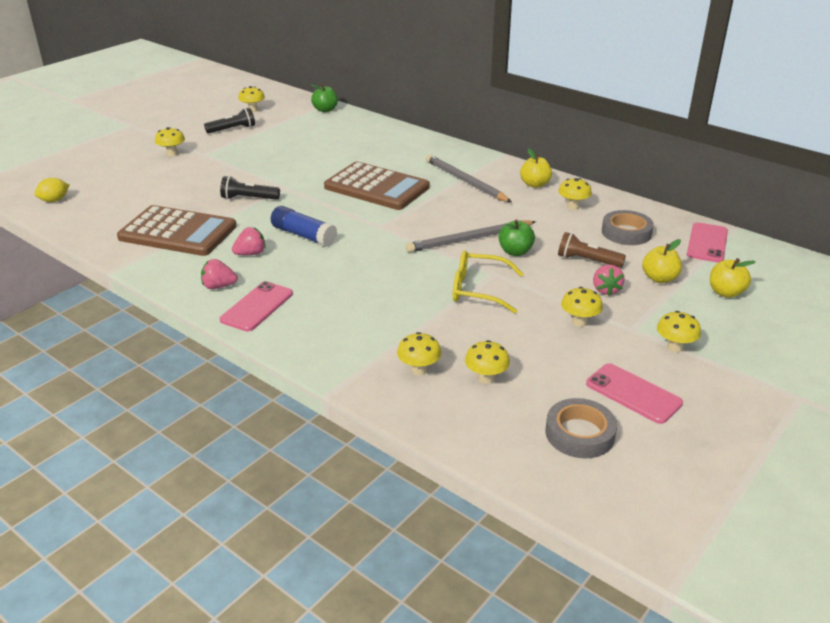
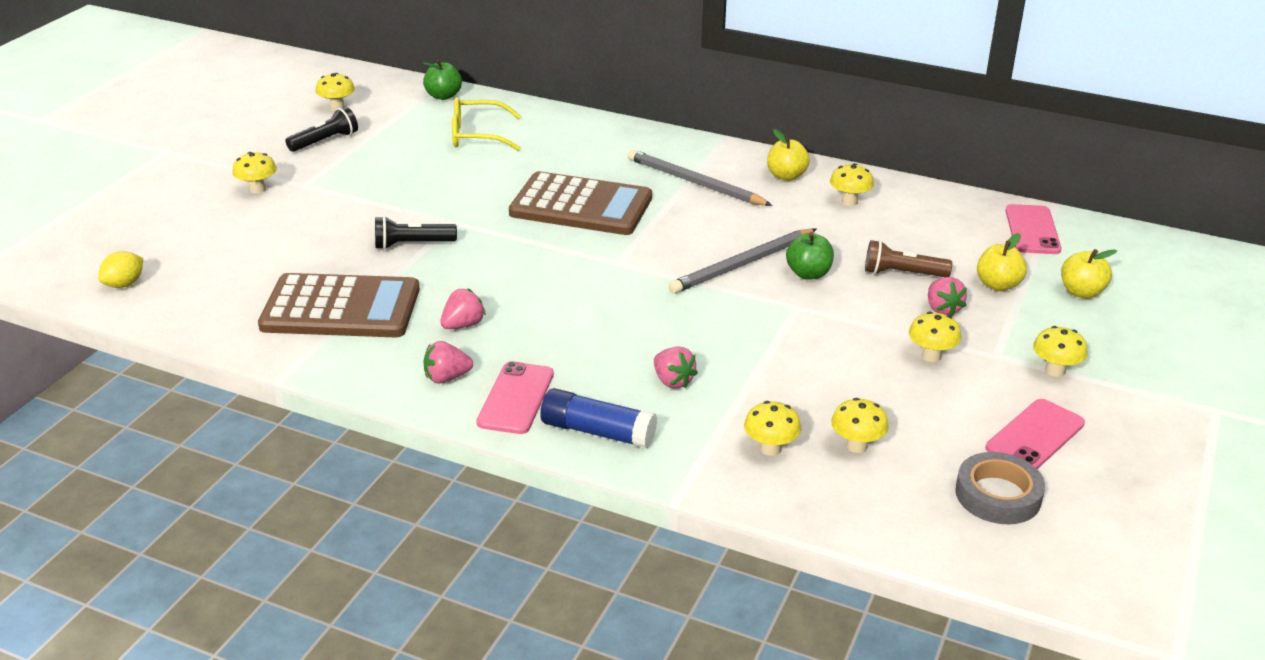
camera: 15 degrees left, 0 degrees up
(304, 235) = (521, 289): blue glue stick -> blue glue stick (597, 432)
(374, 311) = (673, 381): none -> pink strawberry
(478, 290) = (788, 332): yellow glasses -> yellow glasses (477, 135)
(626, 232) = (931, 229): grey tape -> none
(633, 393) = (1035, 436): pink phone -> pink phone turned 75 degrees counterclockwise

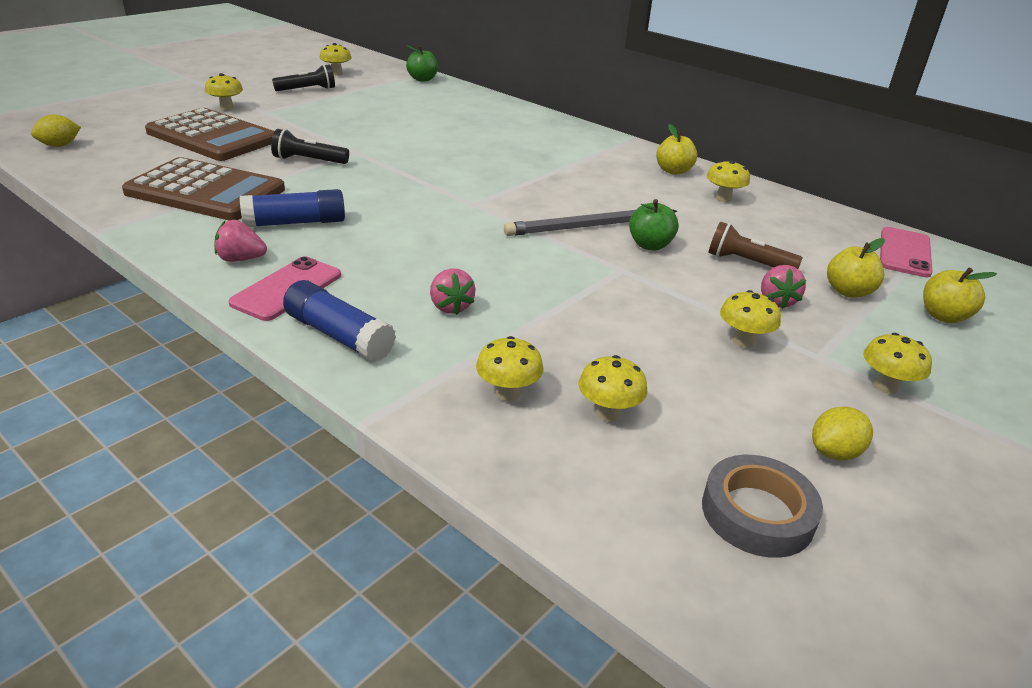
camera: 15 degrees right, 0 degrees up
(463, 325) = (295, 223): pink strawberry -> blue glue stick
(477, 135) = (427, 104): yellow glasses -> none
(581, 206) = (474, 160): brown calculator -> brown calculator (212, 136)
(694, 183) = (586, 162): grey pencil -> none
(1035, 436) = (834, 452): pink phone -> yellow lemon

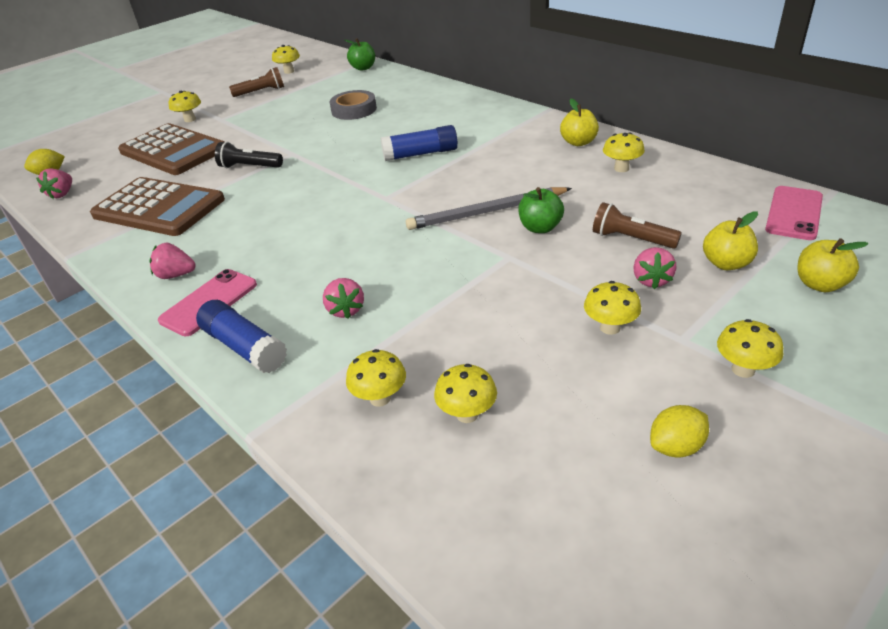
camera: 10 degrees right, 5 degrees up
(79, 167) = (62, 194): none -> pink strawberry
(295, 223) = (227, 233): blue glue stick -> blue glue stick (420, 154)
(307, 90) = (261, 92): black flashlight -> brown flashlight
(757, 513) = (587, 516): grey tape -> grey tape (354, 110)

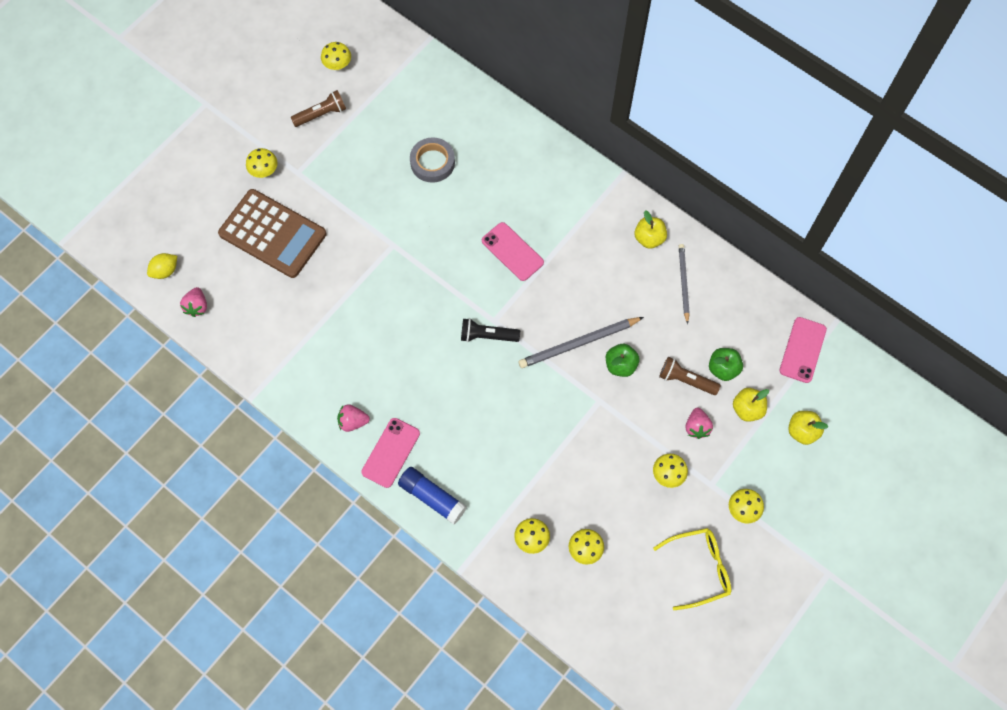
camera: 10 degrees left, 30 degrees up
(159, 208) = (300, 331): brown calculator -> none
(249, 167) = (359, 267): black flashlight -> black flashlight (487, 336)
(346, 310) = (492, 459): pink strawberry -> none
(363, 68) = (421, 65): green apple -> green apple (723, 368)
(420, 154) = (512, 251): blue glue stick -> pink phone
(621, 168) = (683, 283): yellow mushroom -> grey pencil
(676, 446) = (699, 568): yellow lemon -> yellow glasses

